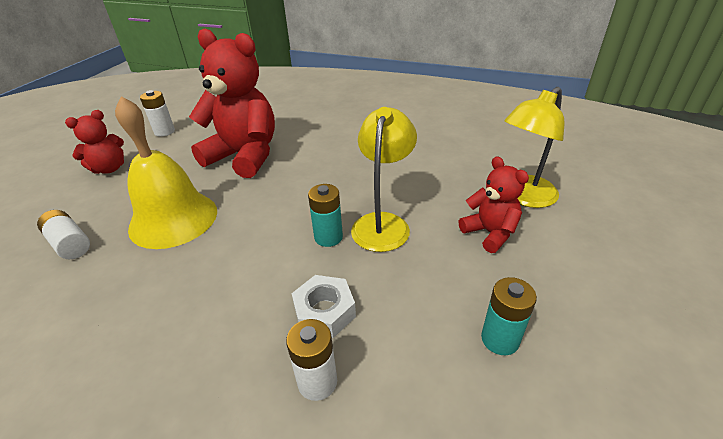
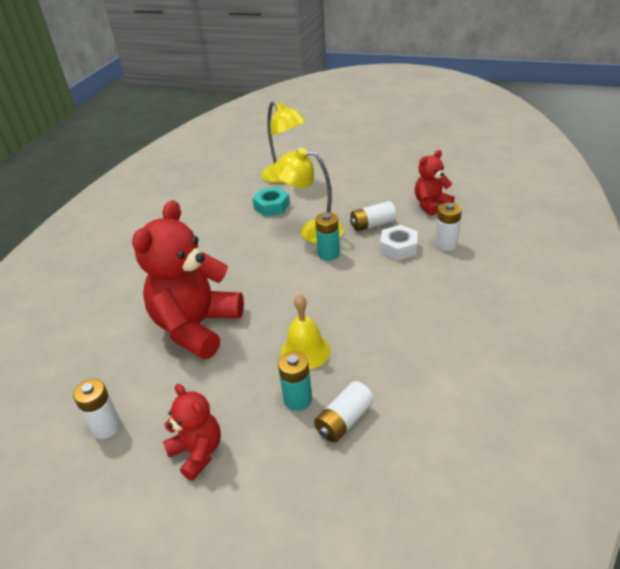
camera: 90 degrees left, 0 degrees up
(173, 219) = (305, 351): yellow bell -> yellow bell, size x0.59
(391, 285) = (372, 224): none -> white battery
(442, 188) = (271, 206): none -> turquoise nut
(490, 233) = (322, 190): red teddy bear -> red teddy bear (431, 205)
(500, 339) = (404, 191): turquoise battery -> turquoise battery (298, 399)

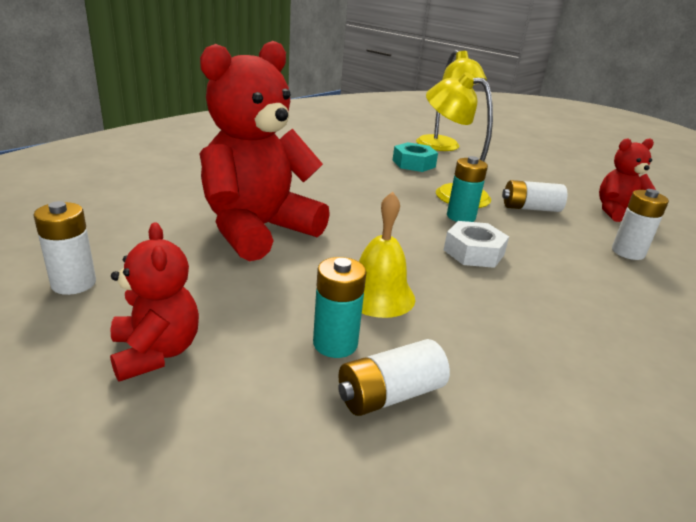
camera: 15 degrees right, 10 degrees down
(398, 247) = (557, 237): white nut -> white nut (473, 252)

